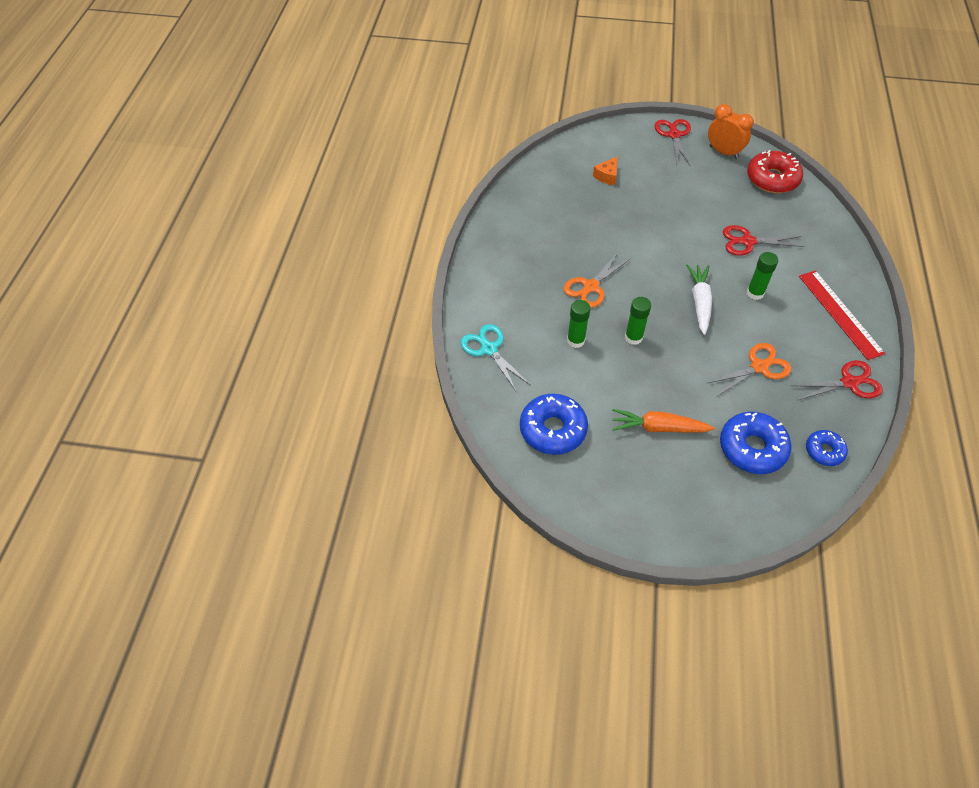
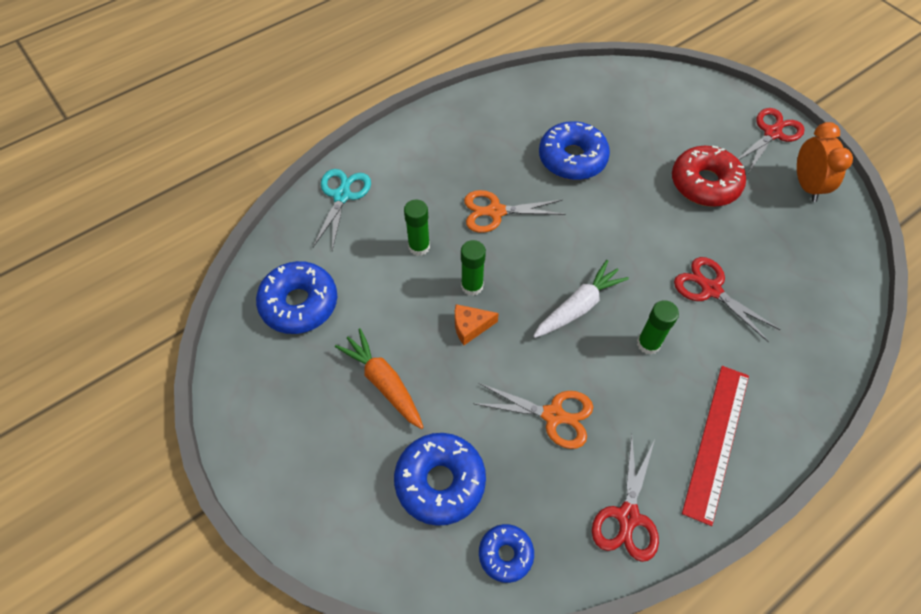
camera: 45 degrees right, 5 degrees up
(592, 224) = (572, 158): none -> blue donut
(607, 176) = (647, 126): orange cheese -> orange cheese (470, 327)
(772, 179) = (828, 249): red donut -> red donut (704, 183)
(849, 382) = (628, 516): red scissors -> red scissors turned 75 degrees clockwise

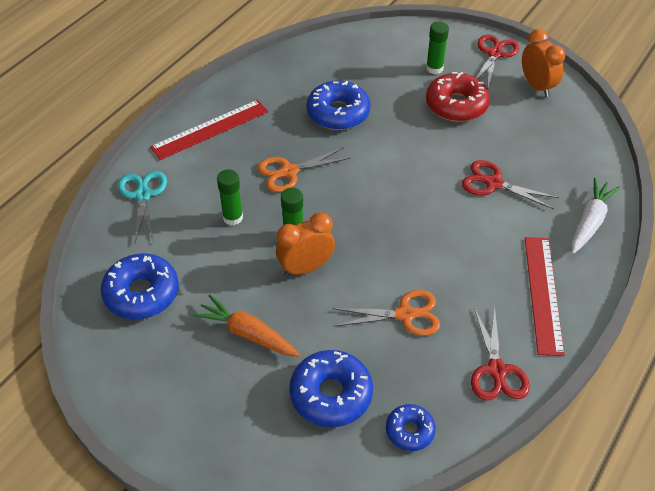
camera: 20 degrees left, 10 degrees down
(435, 141) = (210, 129): none -> red ruler
(470, 327) = (306, 268): orange cheese -> orange clock
(578, 306) = (391, 226): white carrot -> white carrot (590, 222)
(648, 344) = (460, 238): green glue stick -> green glue stick (434, 68)

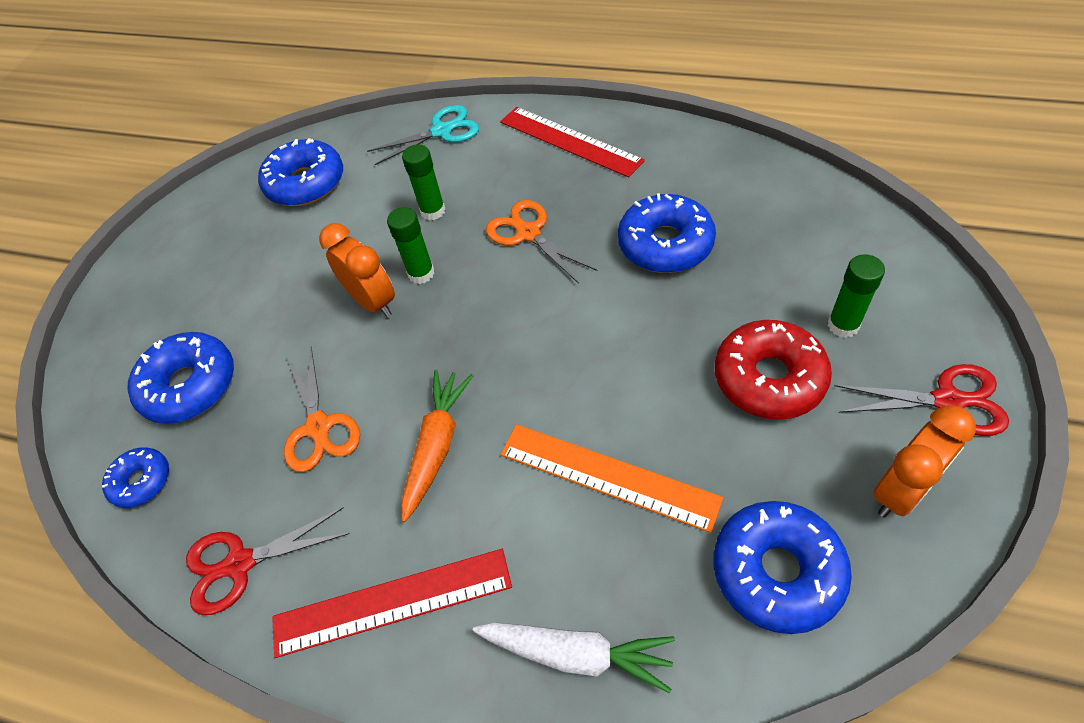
camera: 80 degrees right, 5 degrees up
(248, 334) = (266, 283): orange carrot -> orange carrot (437, 446)
(493, 183) = (607, 476): red scissors -> orange ruler
(565, 139) = (777, 571): none -> blue donut

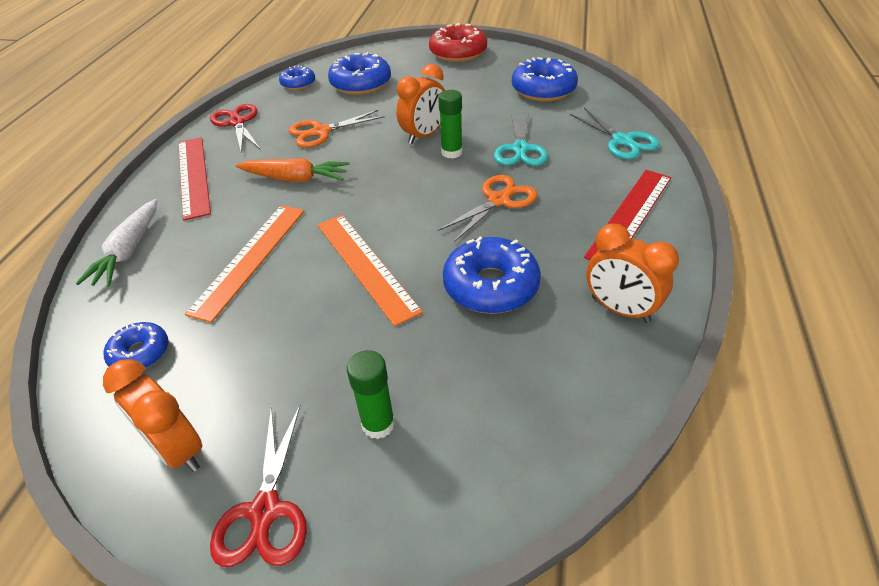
camera: 80 degrees right, 10 degrees down
(433, 211) = (520, 149): green glue stick -> turquoise scissors
(629, 349) = (366, 265): none -> orange ruler
(697, 162) = (620, 309): none -> orange clock
(769, 378) = (320, 358): red donut -> red donut (458, 53)
(777, 571) = (140, 353): blue donut -> blue donut, size x0.58

